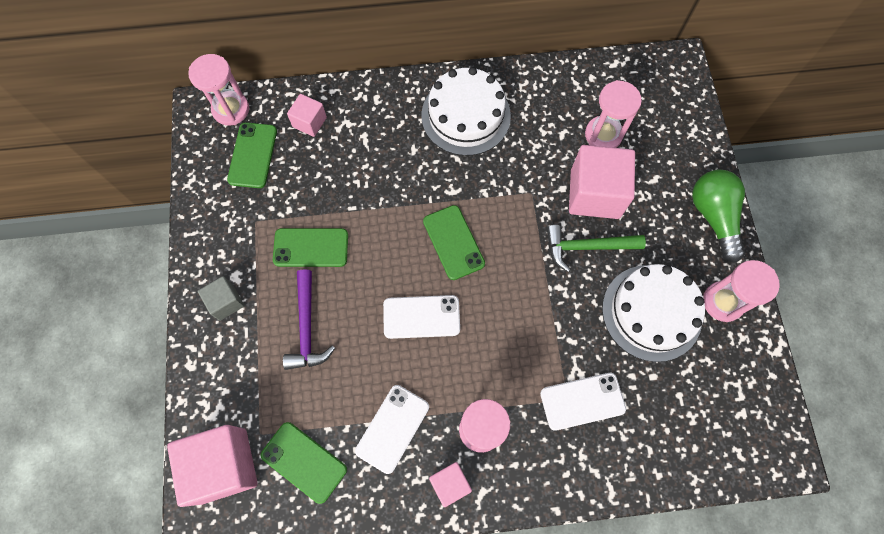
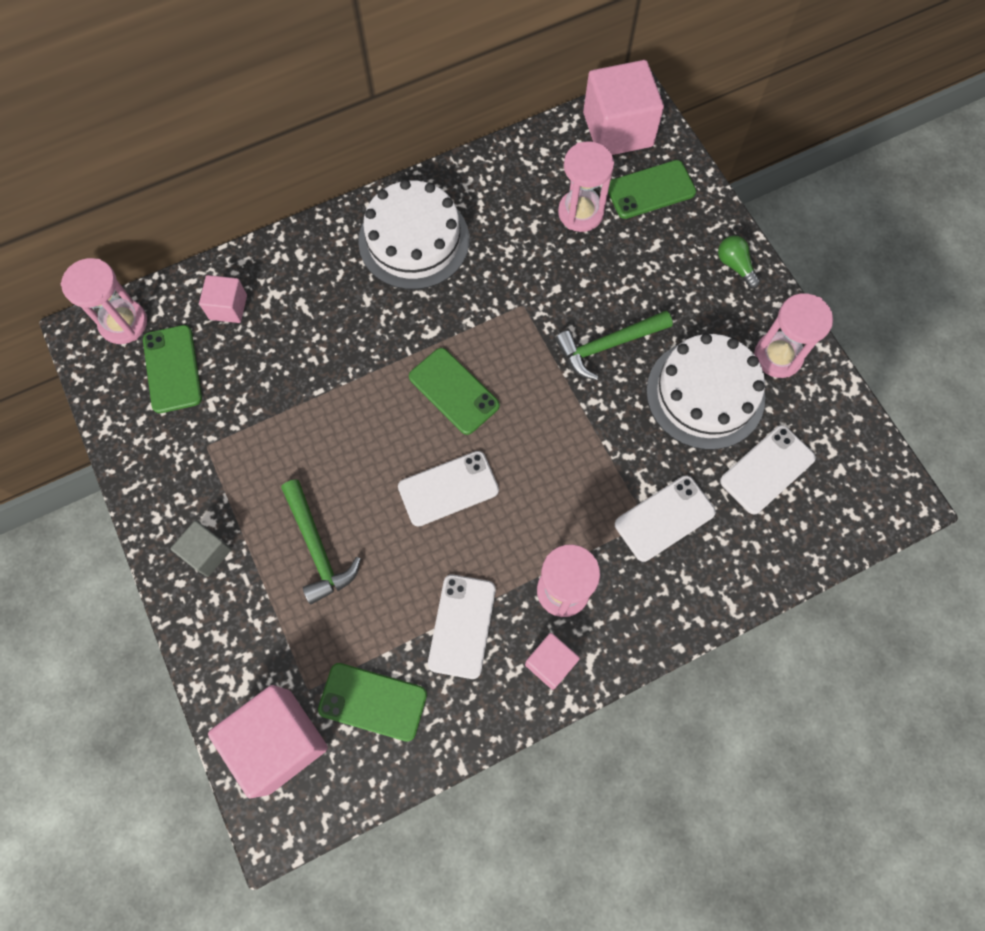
camera: 20 degrees left, 0 degrees up
(307, 327) = (317, 548): purple hammer -> green hammer
(311, 247) = (286, 454): green phone -> green phone (650, 190)
(595, 194) = (595, 283): pink cube -> pink cube (618, 130)
(681, 392) = (767, 470): none -> white phone
(713, 217) = (735, 266): green light bulb -> green light bulb, size x0.53

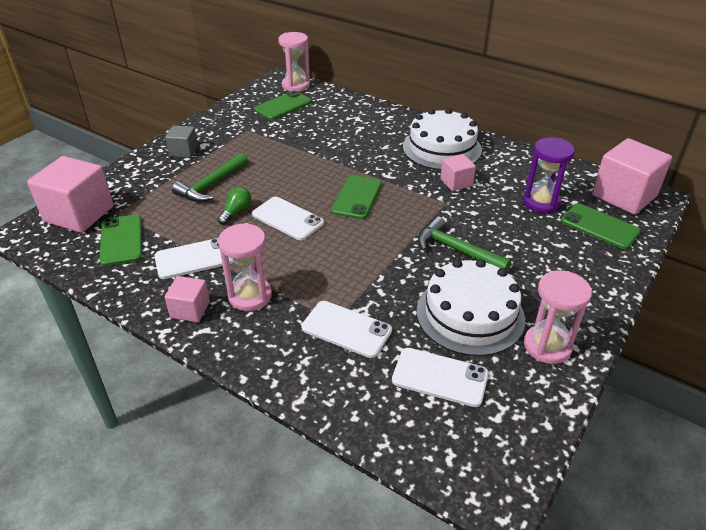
camera: 60 degrees right, 30 degrees down
(228, 307) = (334, 108): pink cube -> pink cube (456, 182)
(580, 212) = (541, 202): pink hourglass -> purple hourglass
(735, 266) = (595, 291): green light bulb -> green light bulb (236, 212)

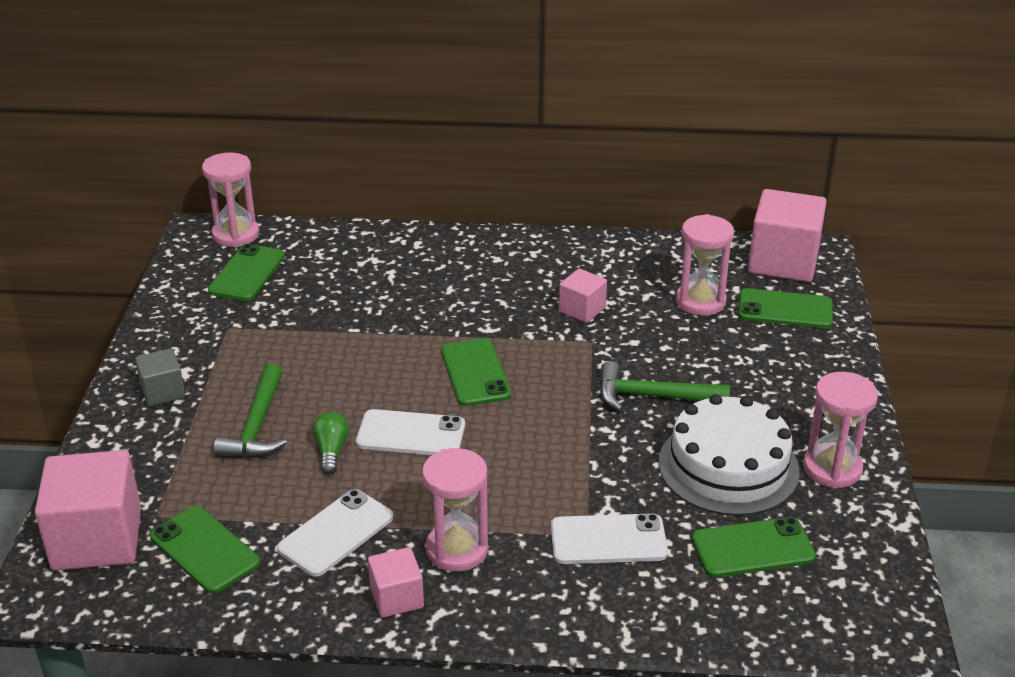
camera: 30 degrees left, 5 degrees down
(440, 377) = (752, 548): white phone -> green phone
(442, 148) = (525, 268): white cake -> none
(541, 202) = (700, 301): purple hourglass -> pink hourglass

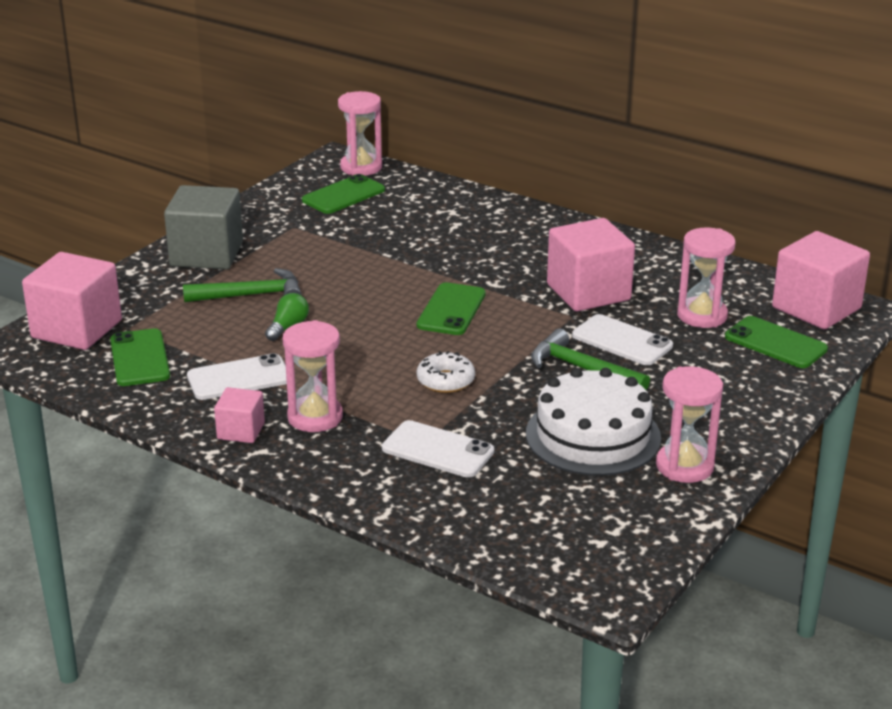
camera: 30 degrees right, 5 degrees down
(163, 392) = (206, 254): grey cube -> grey cube, size x1.90
(257, 426) = (251, 295): green hammer -> green hammer turned 135 degrees counterclockwise
(411, 434) = (358, 334): white phone -> white phone (622, 341)
(543, 457) = (445, 381): none -> white donut
(582, 309) = (588, 292): pink cube -> pink cube, size x1.90
(752, 548) = (550, 495): green phone -> none

